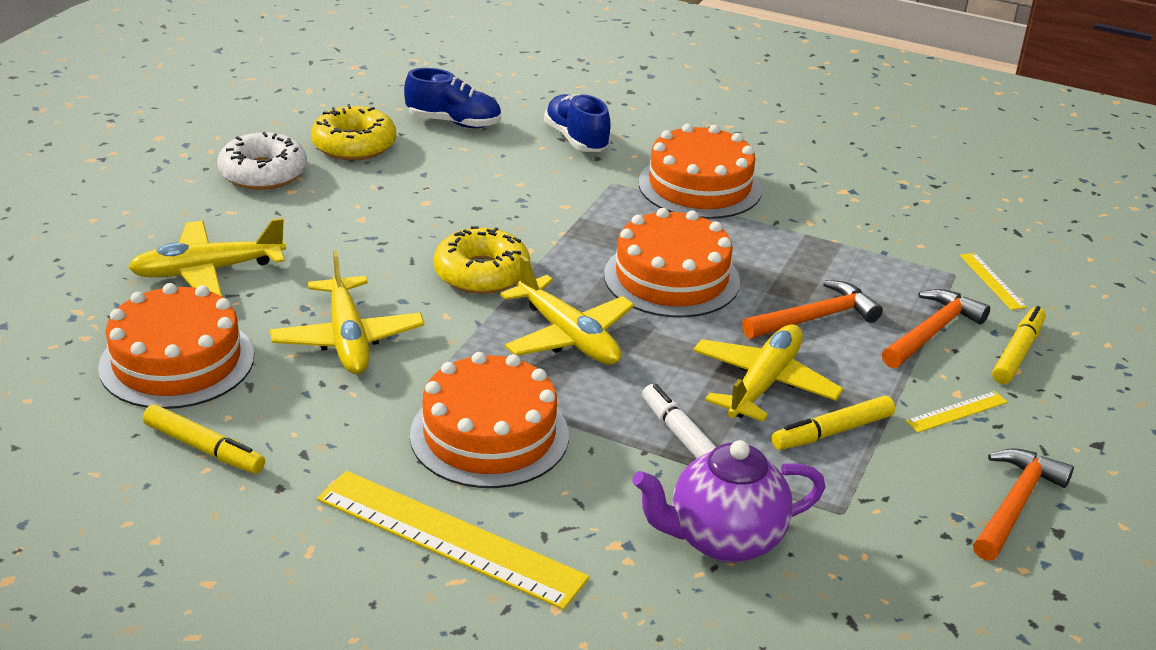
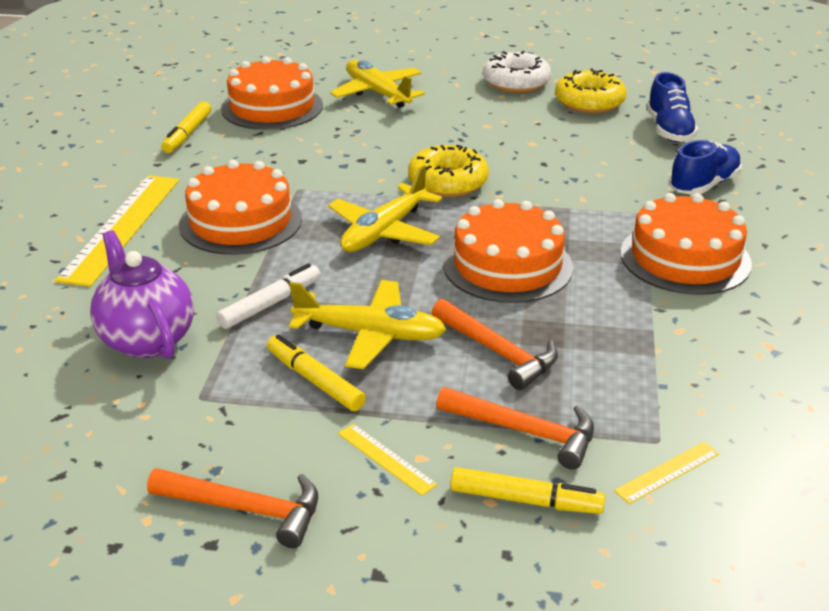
camera: 75 degrees right, 0 degrees up
(348, 339) = (328, 151): yellow plane -> none

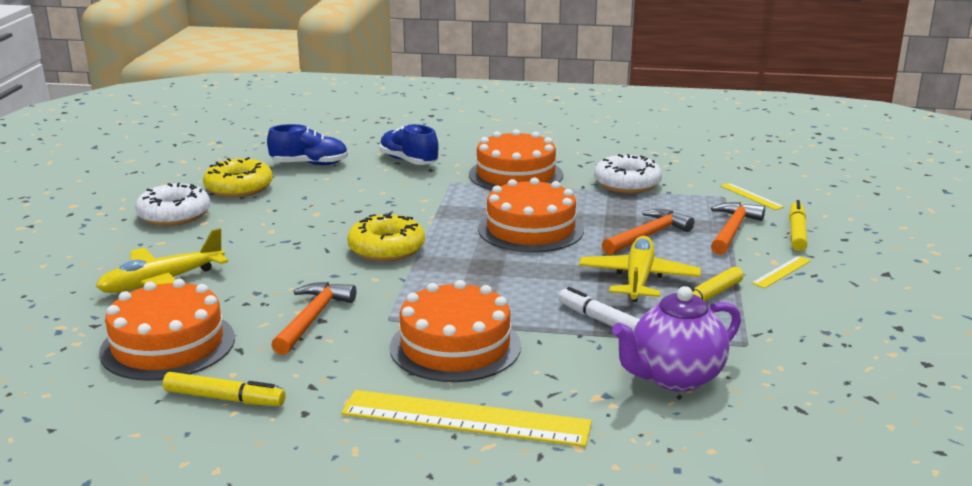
camera: 90 degrees left, 10 degrees down
(245, 509) = (859, 317): orange hammer -> orange hammer (312, 318)
(384, 231) = (477, 275): yellow plane -> none
(682, 348) = (627, 184): none -> white donut

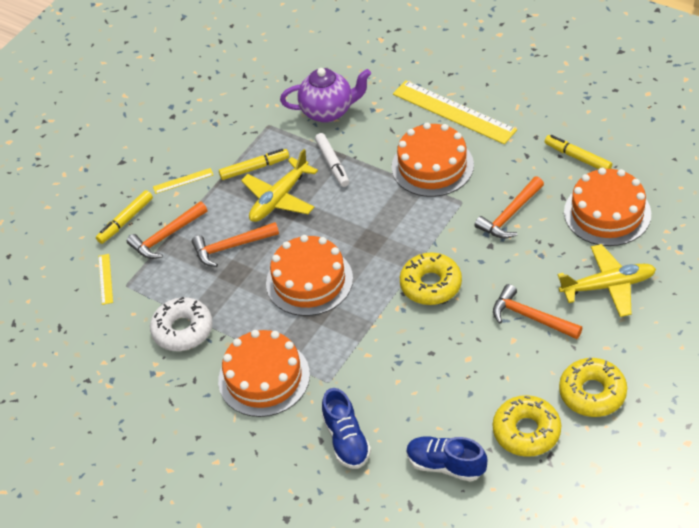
camera: 150 degrees left, 25 degrees up
(174, 215) = (592, 393): white donut -> yellow donut
(255, 246) = (531, 317): none -> orange hammer

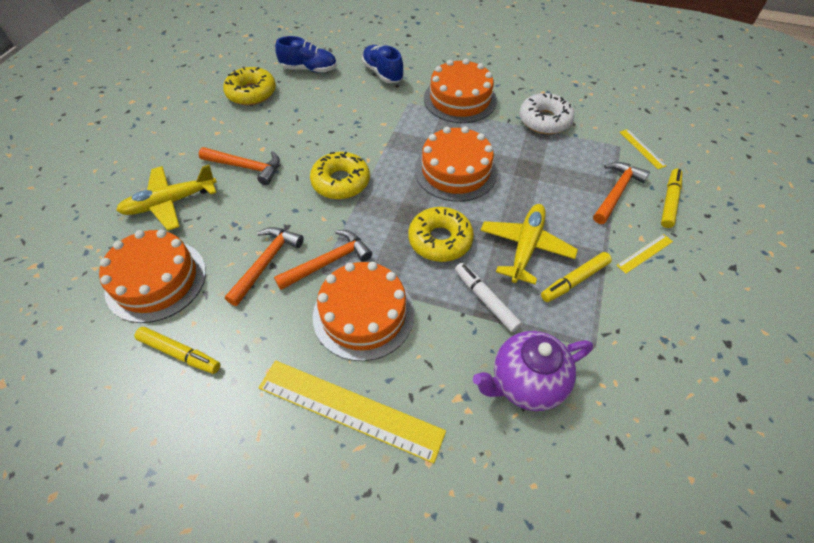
camera: 160 degrees right, 5 degrees up
(231, 247) = (546, 191): orange hammer -> orange hammer (328, 262)
(592, 393) = (198, 121): yellow donut -> yellow donut (440, 240)

